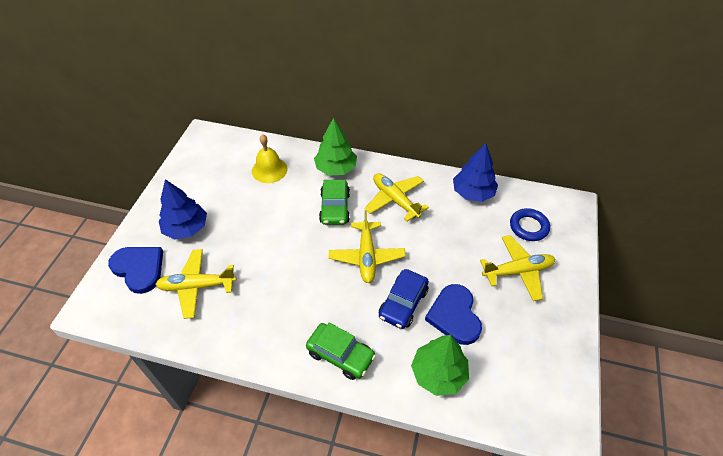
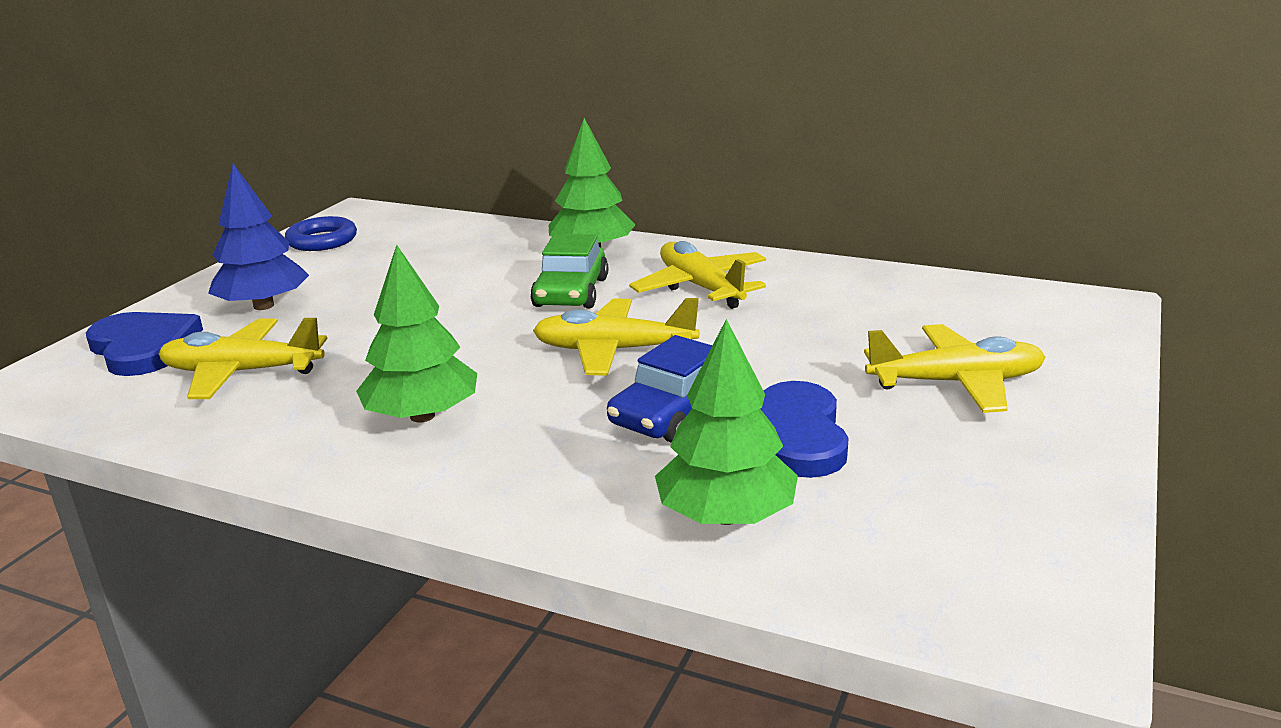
camera: 10 degrees right, 25 degrees down
(269, 170) = (460, 249): yellow bell -> none
(293, 314) = (422, 416): none -> green tree
(340, 354) = (502, 475): green car -> none
(366, 256) = (614, 351): yellow plane -> yellow plane turned 90 degrees clockwise
(473, 193) = (872, 284): blue tree -> none
(528, 227) = (992, 328): blue ring -> blue ring (322, 240)

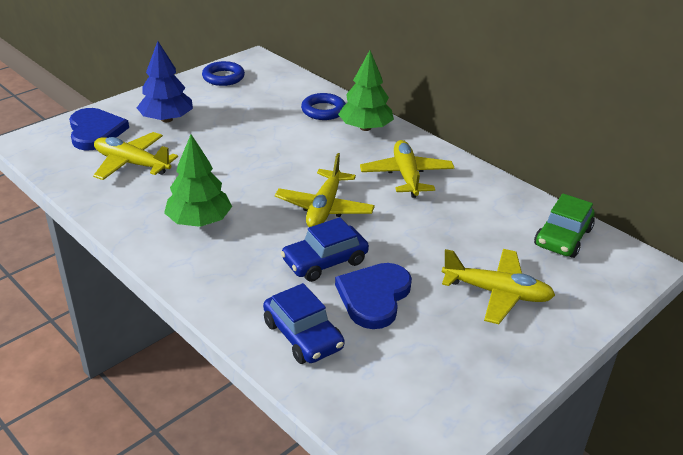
camera: 20 degrees right, 10 degrees up
(512, 245) = (323, 110): none -> blue ring
(571, 292) = (331, 157): green car -> green car (563, 237)
(614, 351) = (324, 208): yellow plane -> yellow plane turned 105 degrees counterclockwise
(726, 516) = (303, 335): green tree -> blue car

